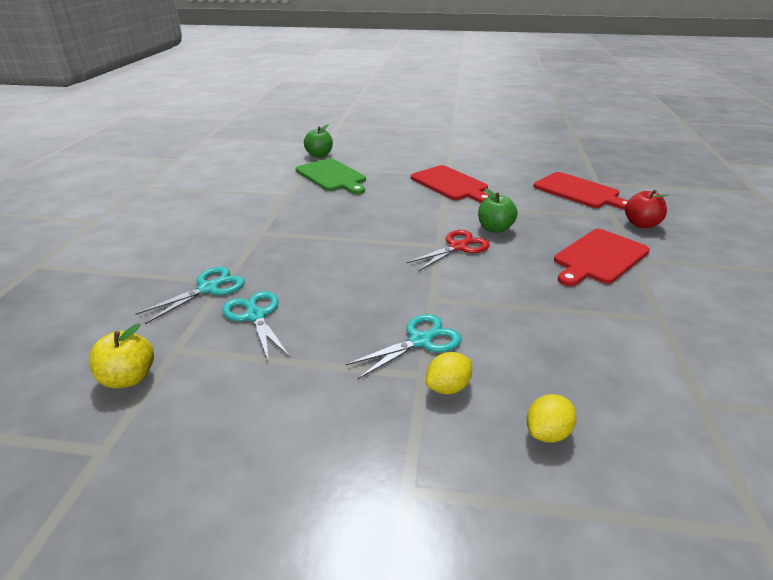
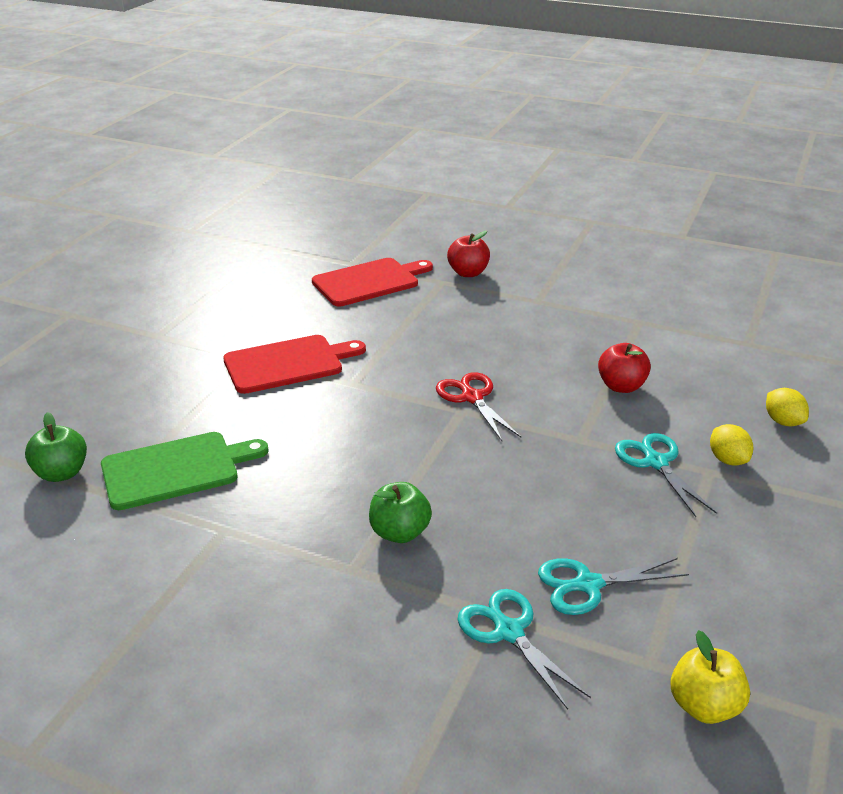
camera: 75 degrees left, 0 degrees up
(495, 229) = (437, 361): green apple -> green apple (399, 533)
(529, 314) = (621, 386): none -> red apple
(599, 257) = (527, 318): red cutting board -> none

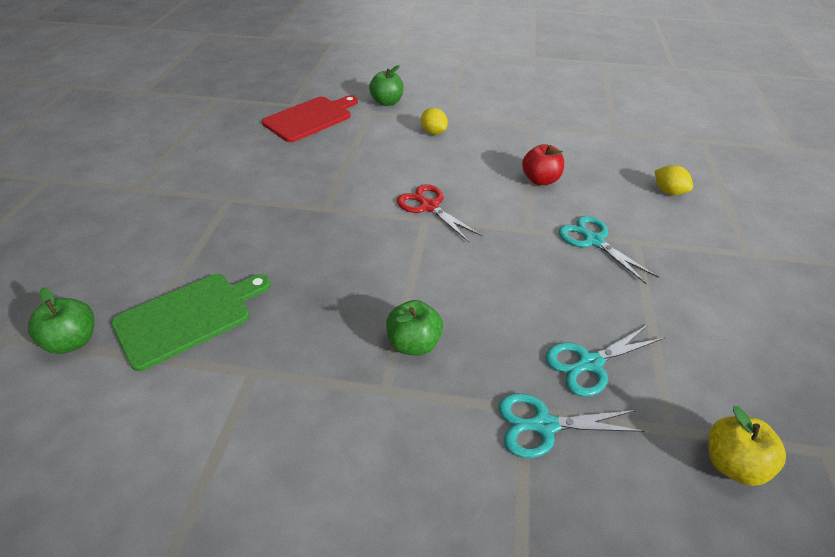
camera: 15 degrees left, 10 degrees up
(288, 364) = (264, 198): red cutting board -> none
(468, 273) = (387, 102): red apple -> green apple
(509, 632) = (544, 425): turquoise scissors -> turquoise scissors turned 45 degrees counterclockwise
(728, 460) = (645, 229): yellow lemon -> yellow lemon (433, 132)

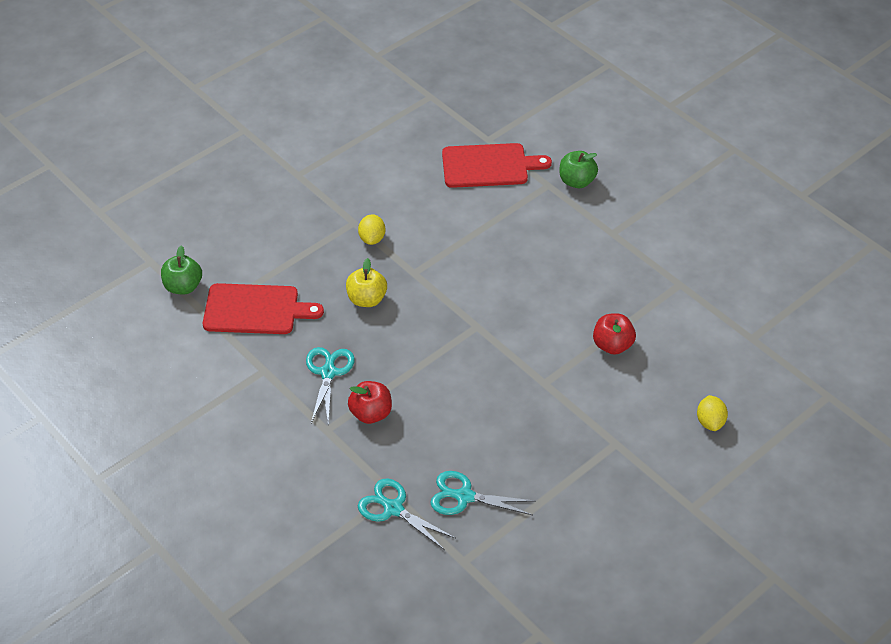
camera: 40 degrees right, 5 degrees up
(188, 317) = (255, 310): green cutting board -> red cutting board
(414, 344) = (371, 413): green apple -> red apple
(429, 206) = (492, 316): red scissors -> none
(433, 132) = (580, 242): yellow lemon -> yellow lemon (372, 238)
(593, 241) = (583, 422): turquoise scissors -> turquoise scissors (328, 373)
(732, 463) = (474, 599): yellow apple -> yellow apple (367, 299)

